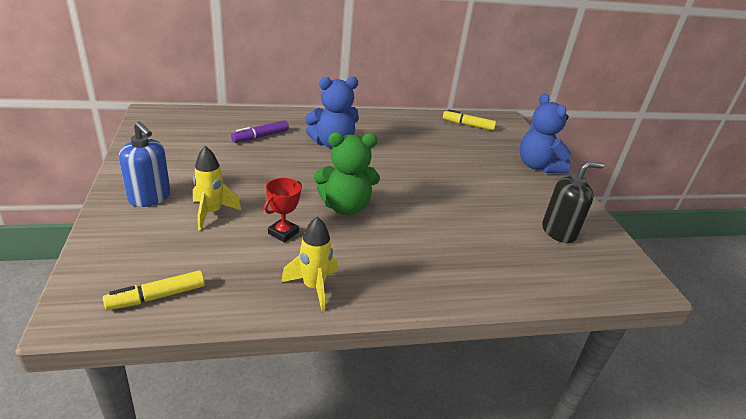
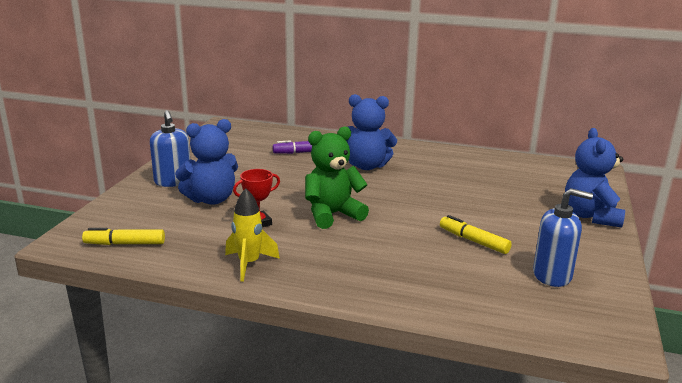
camera: 30 degrees right, 10 degrees down
(211, 213) = (211, 199): yellow rocket -> blue teddy bear
(345, 207) = (332, 215): green teddy bear -> green teddy bear turned 135 degrees clockwise
(468, 125) = (538, 169): yellow marker -> yellow marker (473, 241)
(558, 232) = (552, 275): black soap dispenser -> blue soap dispenser

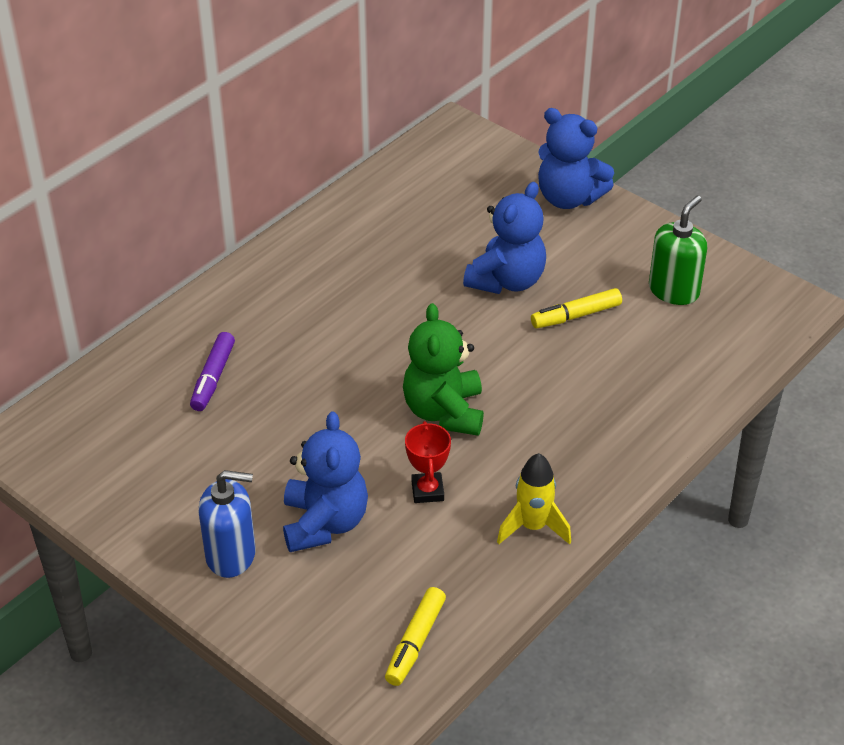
camera: 65 degrees left, 20 degrees up
(367, 166) = (311, 327): blue teddy bear -> blue teddy bear (507, 280)
(552, 275) = (674, 290): blue soap dispenser -> green soap dispenser

